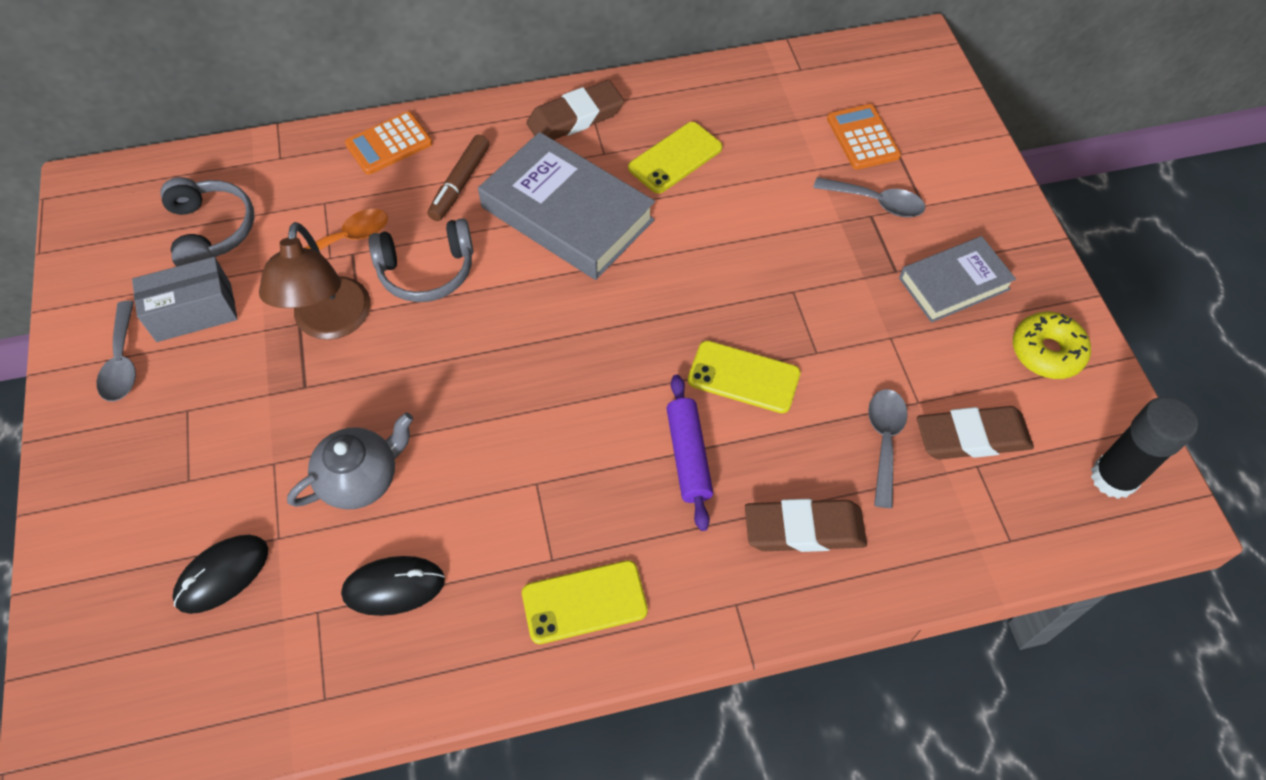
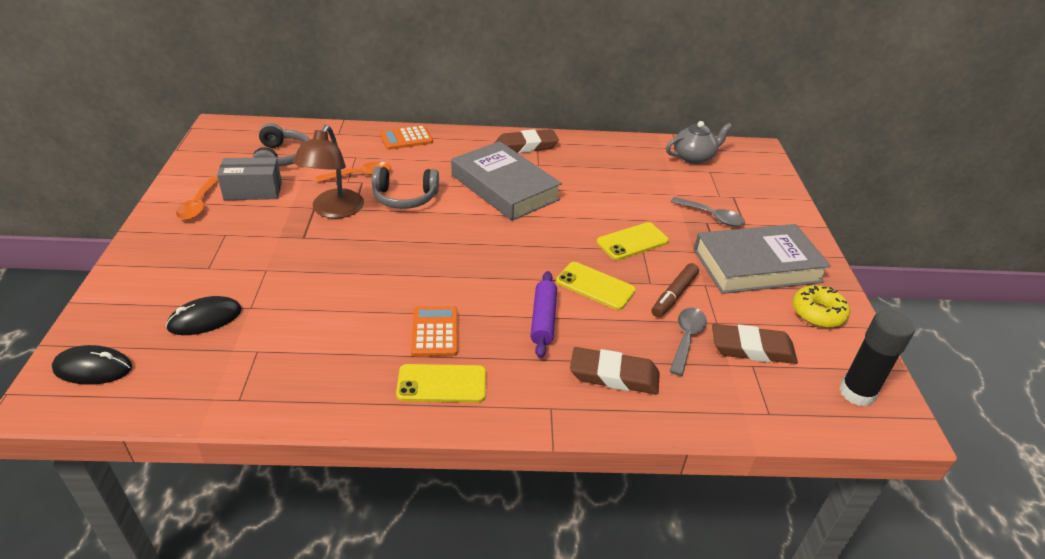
camera: 10 degrees right, 20 degrees down
(122, 361) = (198, 205): grey spoon -> orange spoon
(360, 478) = (318, 288): grey teapot -> grey teapot (694, 157)
(394, 587) = (314, 348): black mouse -> black mouse (93, 368)
(460, 184) = (442, 163): brown marker -> brown marker (674, 295)
(675, 158) = (583, 174): yellow phone -> yellow phone (632, 241)
(862, 138) = (710, 185): orange calculator -> orange calculator (435, 332)
(954, 284) = (757, 266): grey book -> grey book, size x1.65

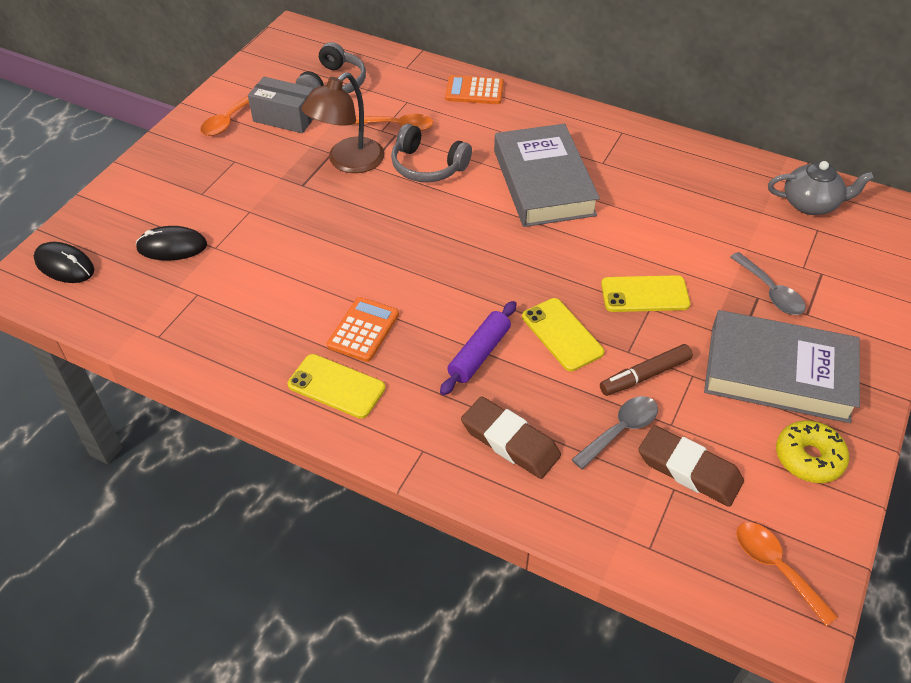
camera: 30 degrees right, 10 degrees up
(526, 146) = (604, 134): brown eraser -> none
(857, 393) = (776, 567): black glue stick -> orange spoon

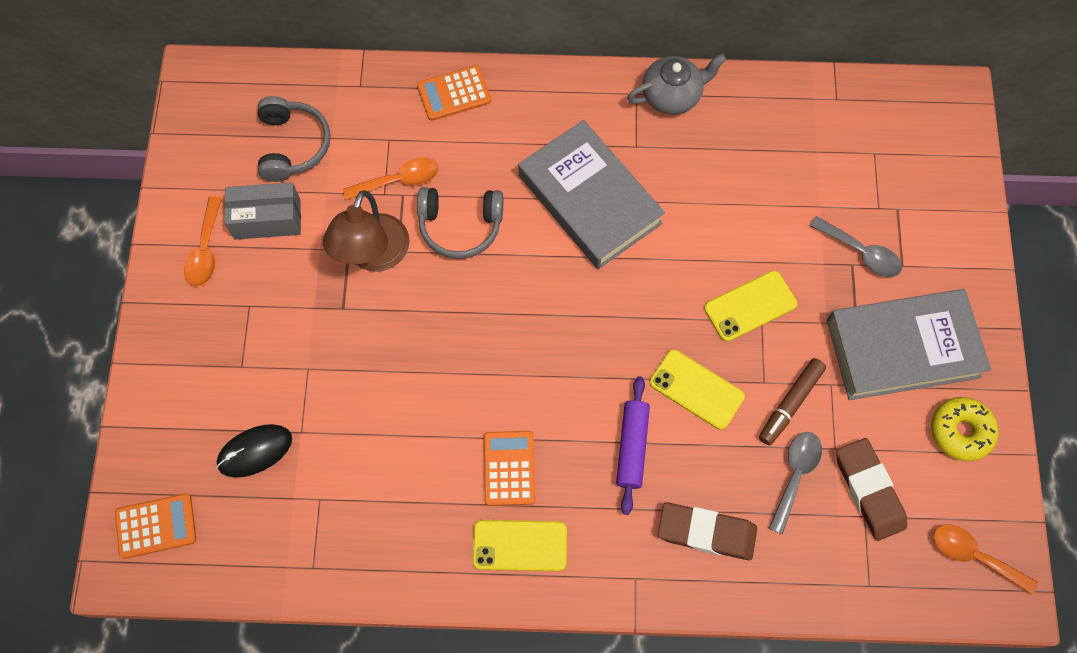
camera: 25 degrees left, 20 degrees up
(64, 265) = (156, 526): black mouse -> orange calculator
(689, 470) = (869, 490): brown eraser -> brown eraser turned 60 degrees clockwise
(811, 204) = (856, 121): grey teapot -> grey teapot (672, 95)

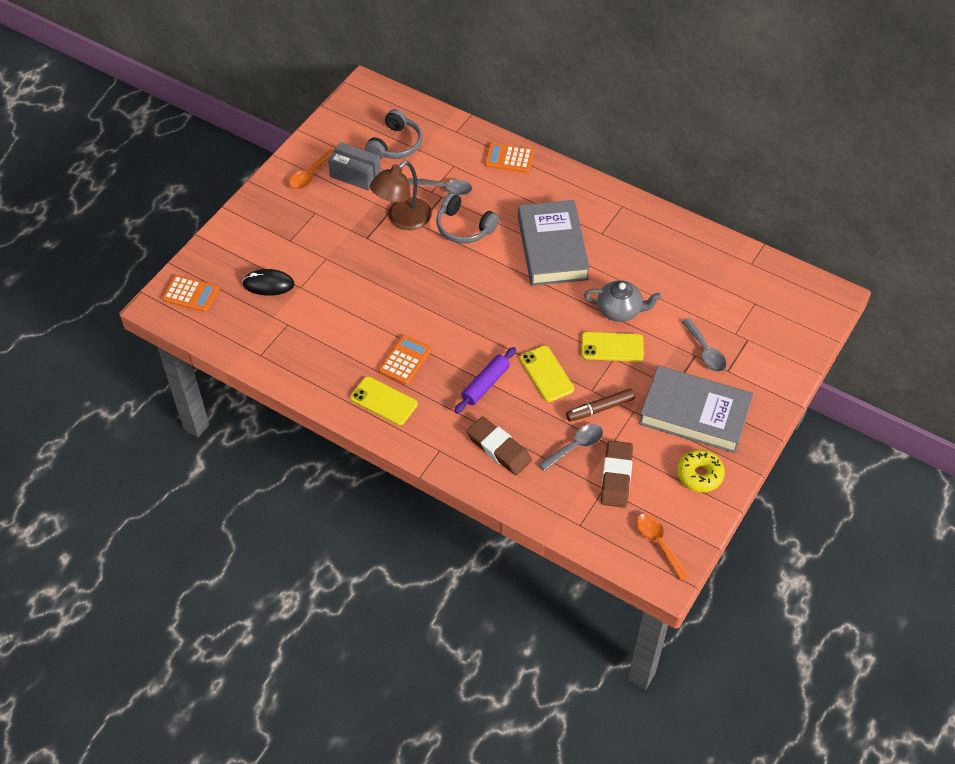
camera: 30 degrees right, 15 degrees down
(398, 181) = (444, 188): orange spoon -> grey spoon
(672, 95) = (644, 216): grey teapot -> grey teapot (620, 310)

